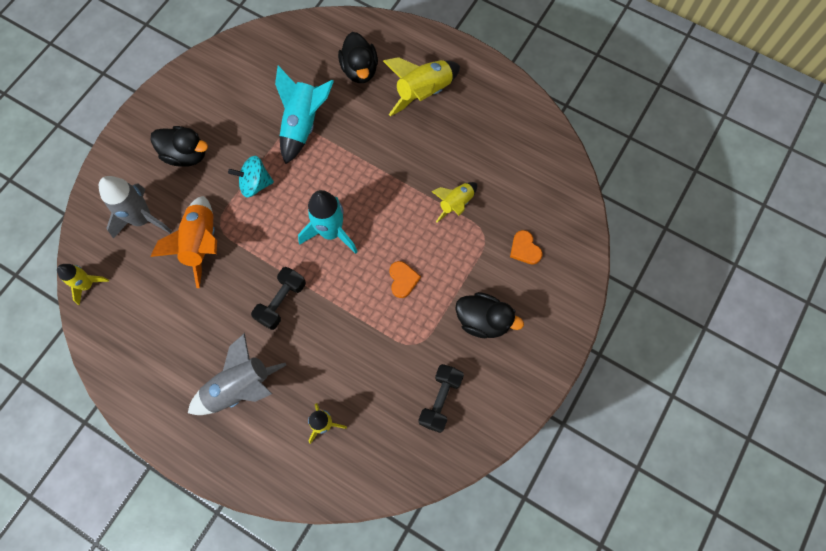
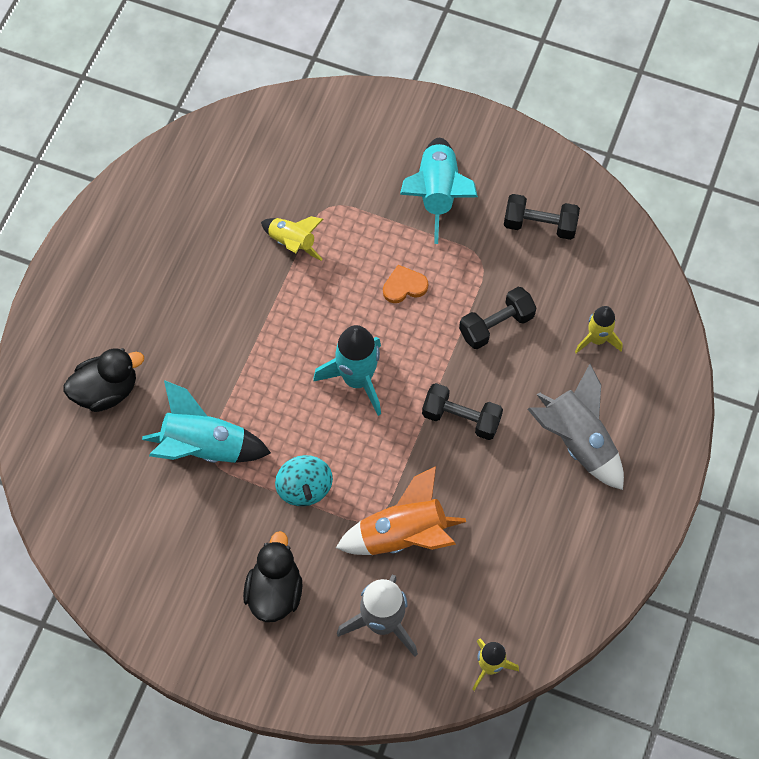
camera: 100 degrees left, 5 degrees down
(354, 344) = (496, 325): none -> black dumbbell
(424, 93) = (134, 304): yellow rocket -> none
(483, 321) = (437, 194): black duck -> turquoise rocket
(525, 249) = (339, 161): orange heart -> none

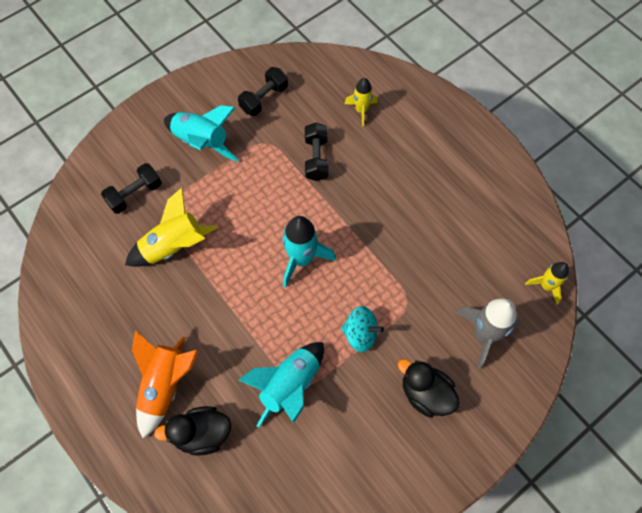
camera: 60 degrees left, 0 degrees up
(106, 390) = (202, 434): black duck -> black duck turned 105 degrees counterclockwise
(292, 243) = (174, 246): yellow rocket -> yellow rocket, size x1.63
(403, 535) = (429, 290): orange rocket -> orange rocket (165, 385)
(404, 286) = (253, 196): orange heart -> none
(461, 418) = (367, 212): black dumbbell -> black dumbbell (135, 194)
(577, 441) = (422, 156): grey rocket -> none

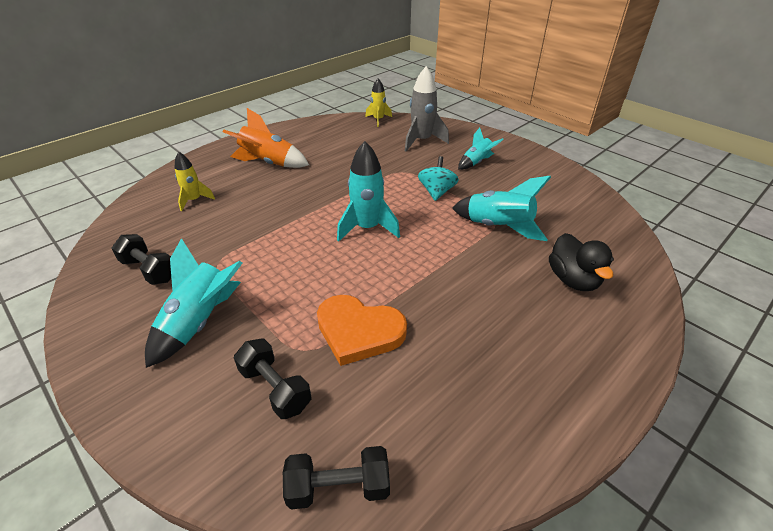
camera: 95 degrees left, 25 degrees down
(165, 385) = (537, 315): orange rocket -> orange rocket (268, 163)
(174, 246) = (359, 331): yellow rocket -> orange heart
(316, 158) = (247, 225): black dumbbell -> black dumbbell (338, 487)
(425, 394) = (476, 162): black duck -> turquoise rocket

